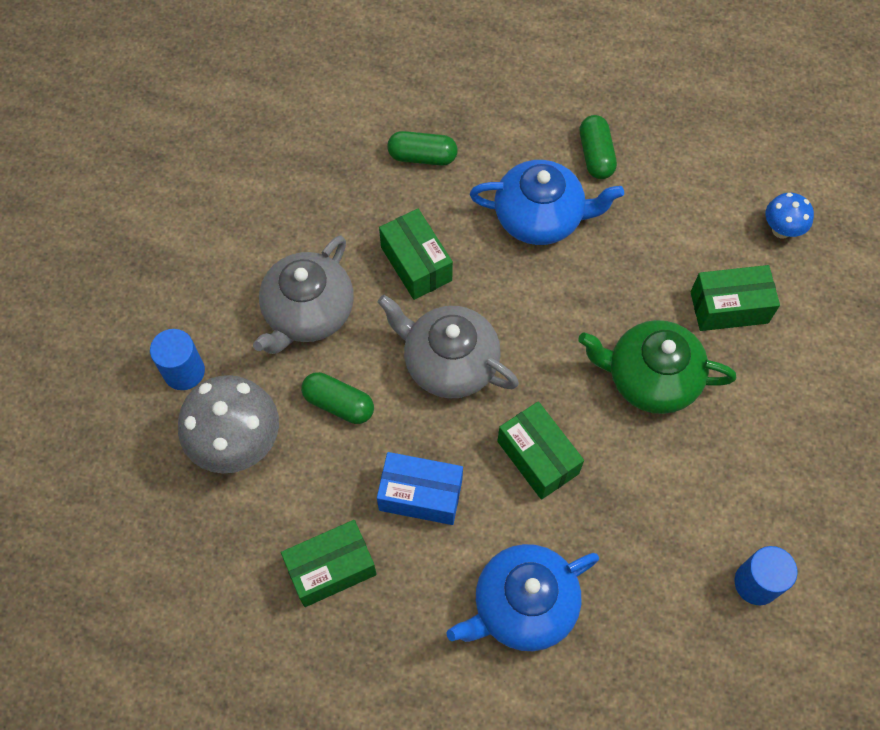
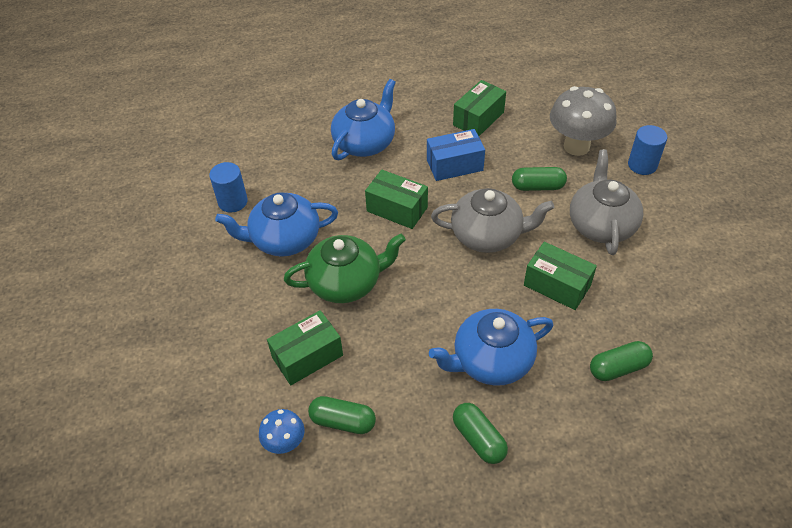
camera: 155 degrees right, 15 degrees down
(704, 479) = (284, 239): none -> blue teapot
(717, 225) = (343, 421): none -> green capsule

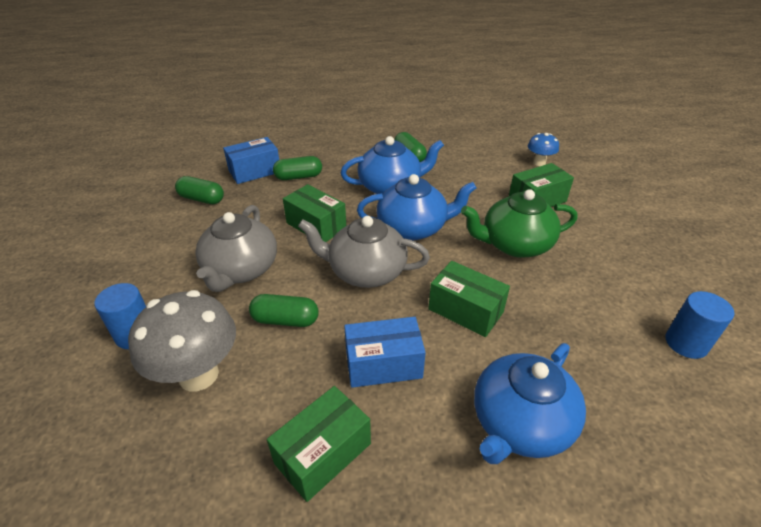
camera: 175 degrees left, 10 degrees down
(284, 239) = (594, 290): blue teapot -> blue teapot (413, 228)
(343, 421) = (501, 168): green capsule -> green capsule (202, 199)
(683, 373) = (255, 171): none -> blue box

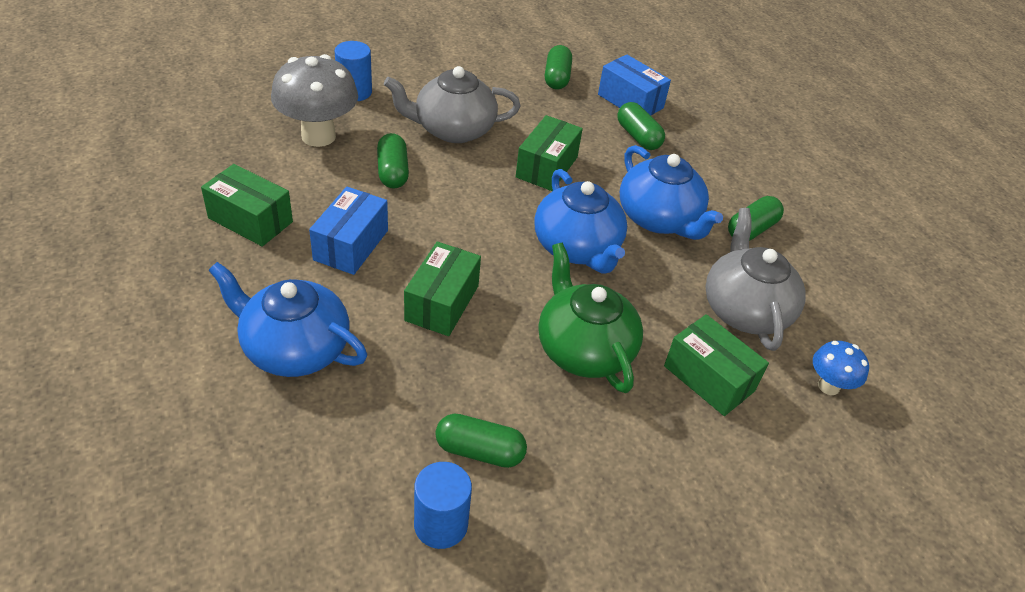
camera: 70 degrees right, 5 degrees up
(365, 272) = (480, 216): grey teapot -> grey teapot (745, 310)
(383, 364) = (351, 245): blue box -> blue box turned 45 degrees clockwise
(615, 312) = (479, 451): none -> green capsule

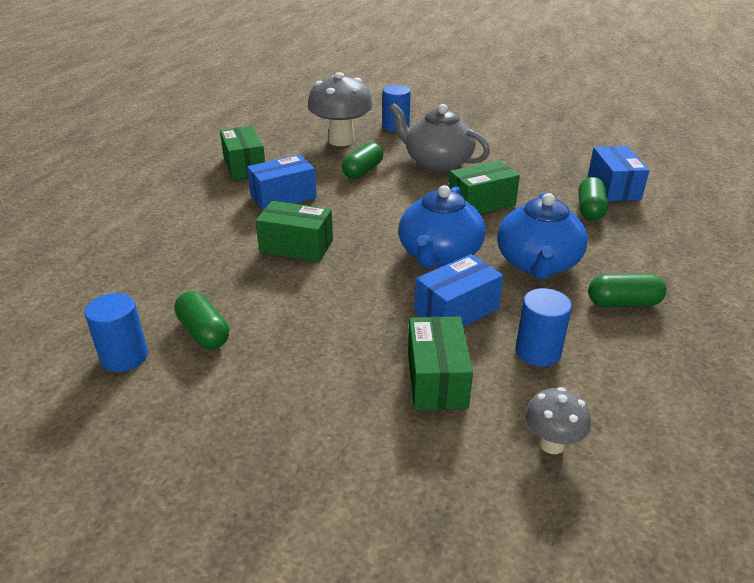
camera: 45 degrees right, 10 degrees down
(294, 348) = (179, 232): blue teapot -> none
(442, 303) = (296, 246): green box -> green box turned 45 degrees clockwise
(556, 78) = (563, 157): green capsule -> none
(583, 349) = (358, 313): green teapot -> none
(652, 302) = (456, 310): none -> blue box
(745, 310) = (538, 351): grey teapot -> blue cylinder
(828, 386) = (551, 444): blue mushroom -> grey mushroom

